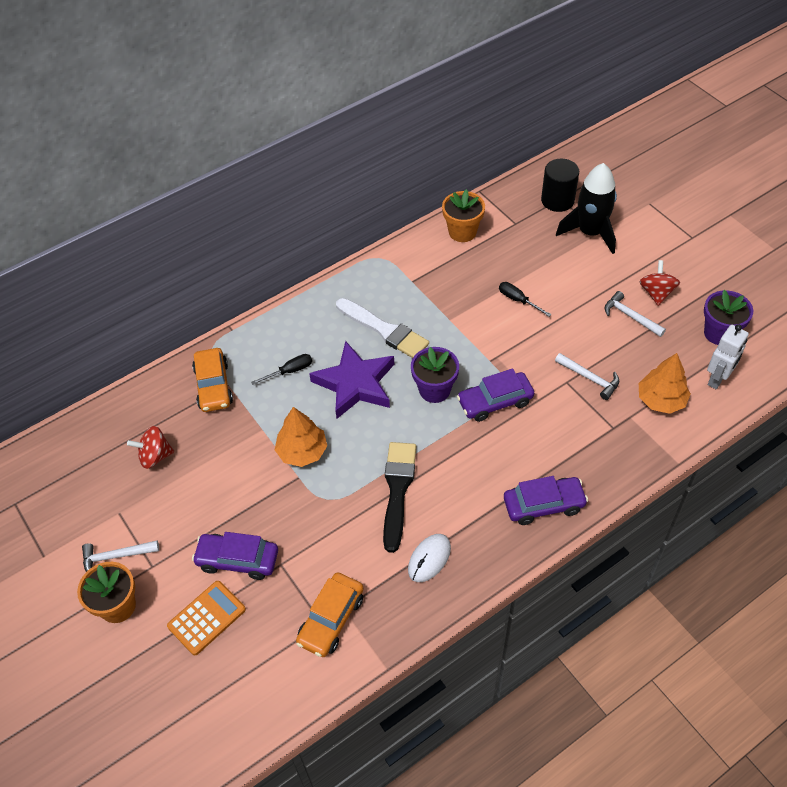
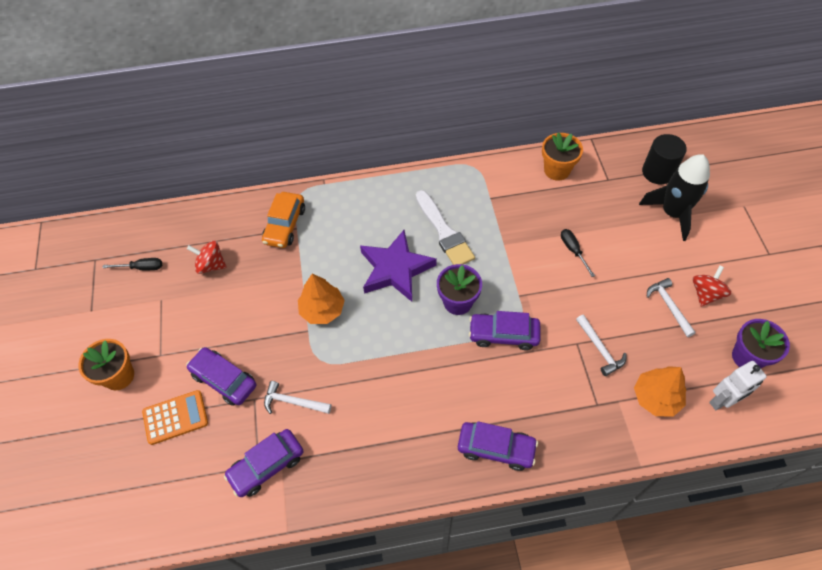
camera: 25 degrees right, 5 degrees up
(116, 556) = (139, 335): white hammer -> white hammer (293, 402)
(290, 371) = (349, 237): black screwdriver -> black screwdriver (141, 267)
(331, 619) = (267, 466): orange car -> purple car
(397, 490) = (379, 378): black brush -> none
(429, 559) = (373, 451): white mouse -> none

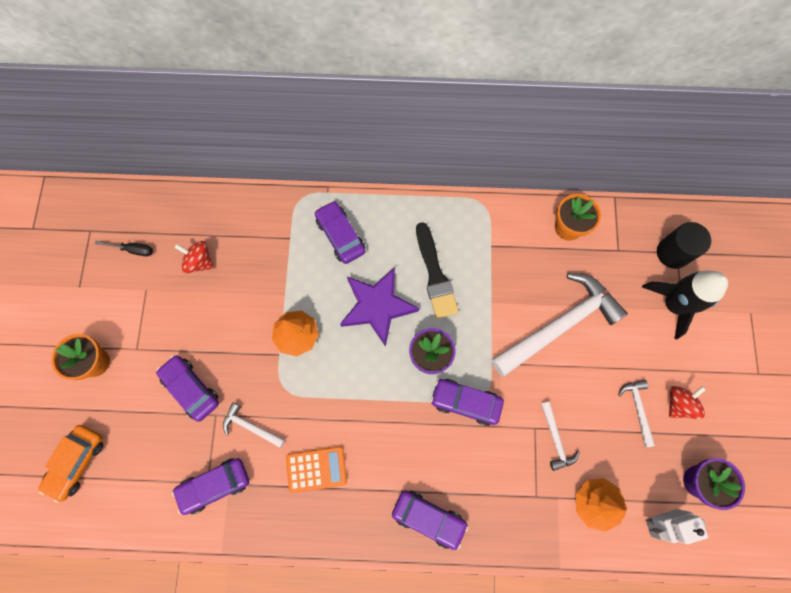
camera: 10 degrees right, 15 degrees up
(175, 417) = (140, 417): orange calculator -> orange calculator (316, 469)
(285, 225) = (279, 232): orange car -> orange car (77, 462)
(345, 217) = (340, 236): none -> purple car
(444, 232) = (435, 274): white brush -> black brush
(573, 250) = (559, 325): black screwdriver -> white hammer

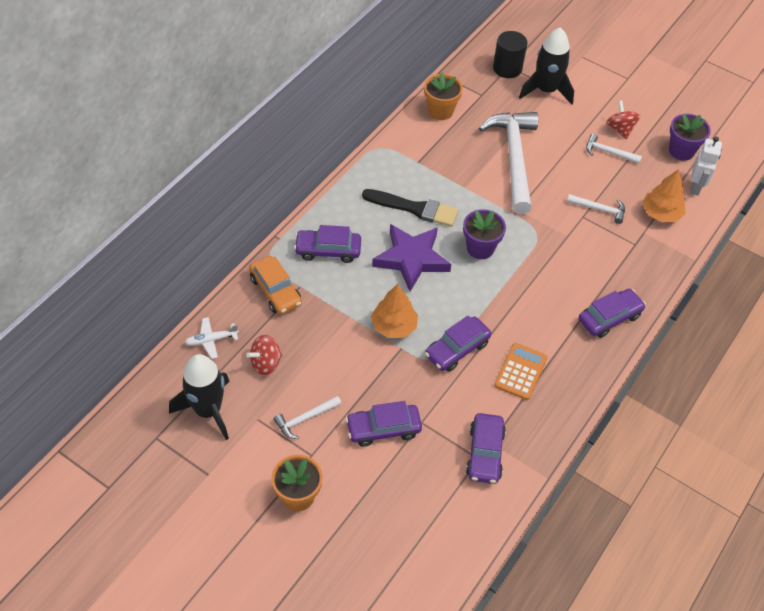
camera: 60 degrees left, 20 degrees down
(77, 462) = (387, 557): orange car -> orange car (275, 291)
(133, 250) = (208, 410): black screwdriver -> black rocket
(196, 209) = (211, 340): none -> white plane
(251, 427) = (451, 400): white hammer -> white hammer (305, 419)
(465, 402) = (534, 246): purple car -> purple car (457, 349)

